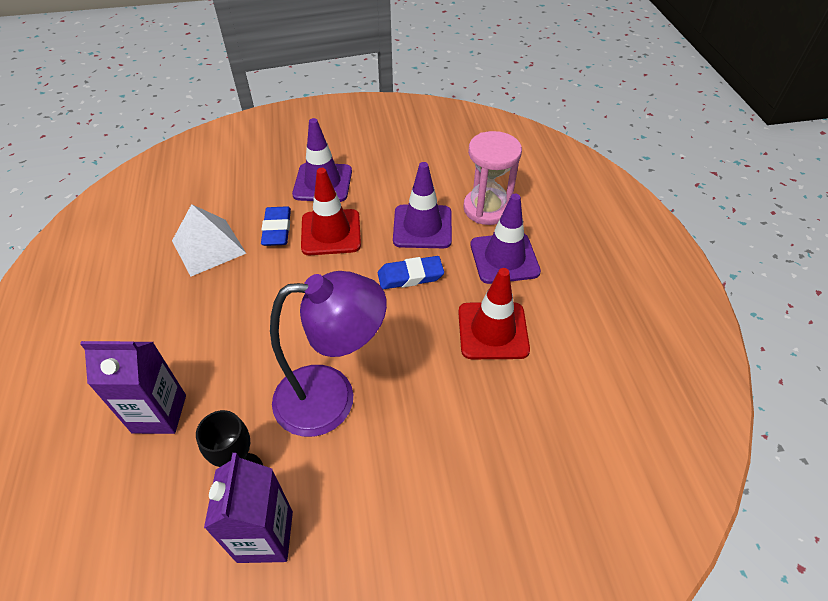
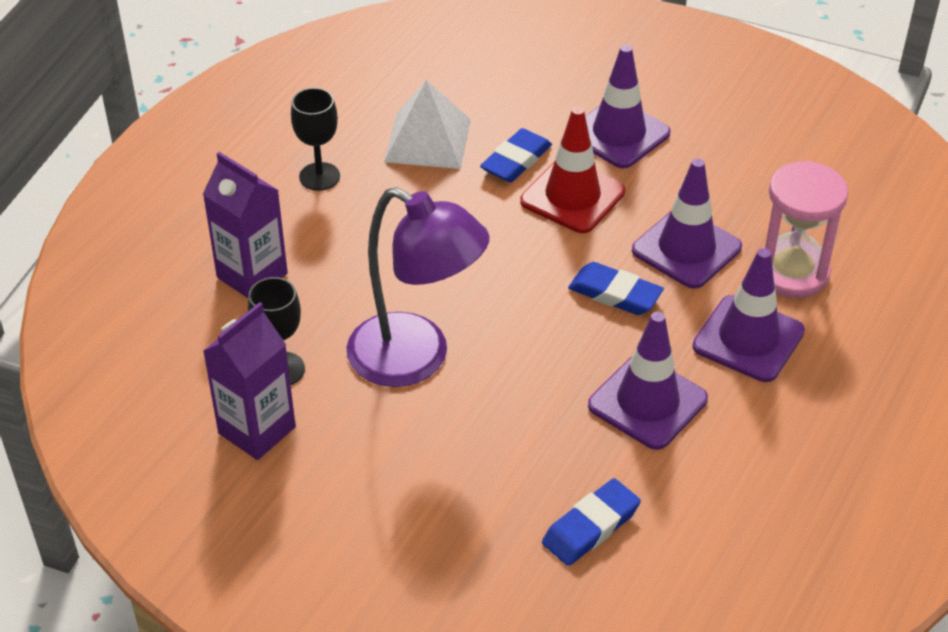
camera: 40 degrees right, 5 degrees down
(152, 311) = (319, 176): none -> black goblet
(493, 331) = (647, 402): red traffic cone -> purple traffic cone
(543, 436) = (591, 527): none -> blue eraser

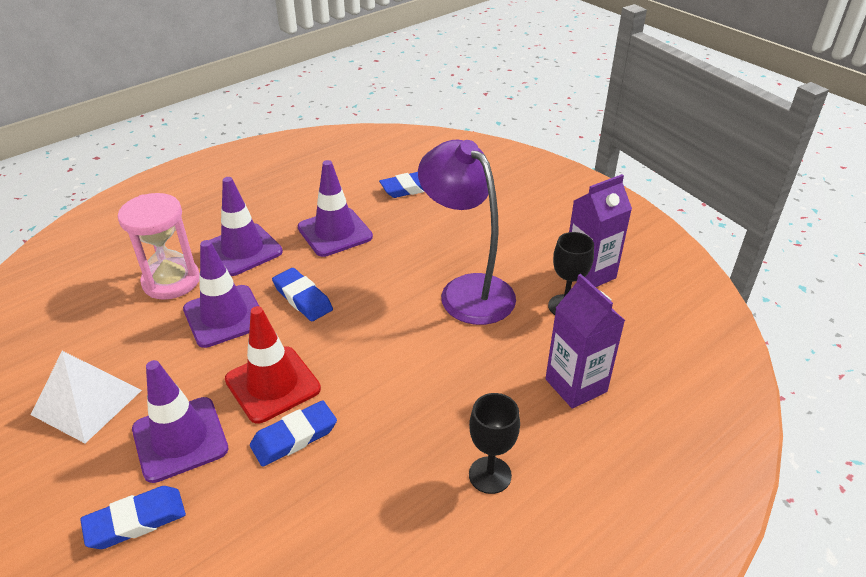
camera: 160 degrees left, 5 degrees down
(428, 140) = (363, 489): white pyramid -> white pyramid (86, 402)
(599, 78) = (136, 521): none -> blue eraser

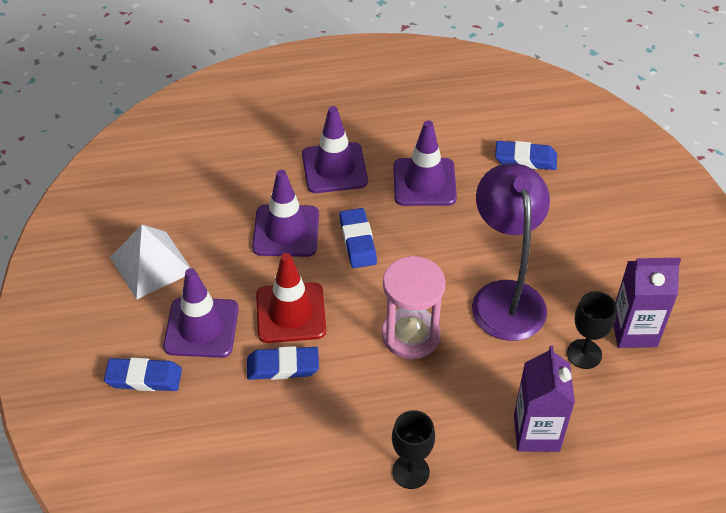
camera: 30 degrees right, 10 degrees up
(171, 281) = (261, 177): pink hourglass -> pink hourglass (410, 335)

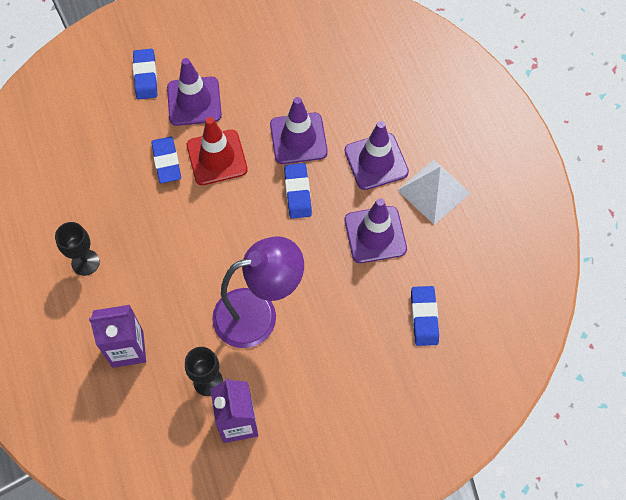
camera: 80 degrees right, 15 degrees up
(151, 264) = (248, 55): white pyramid -> white pyramid (433, 191)
(358, 241) = (297, 192): blue eraser -> blue eraser turned 75 degrees counterclockwise
(410, 335) = (208, 246): pink hourglass -> none

